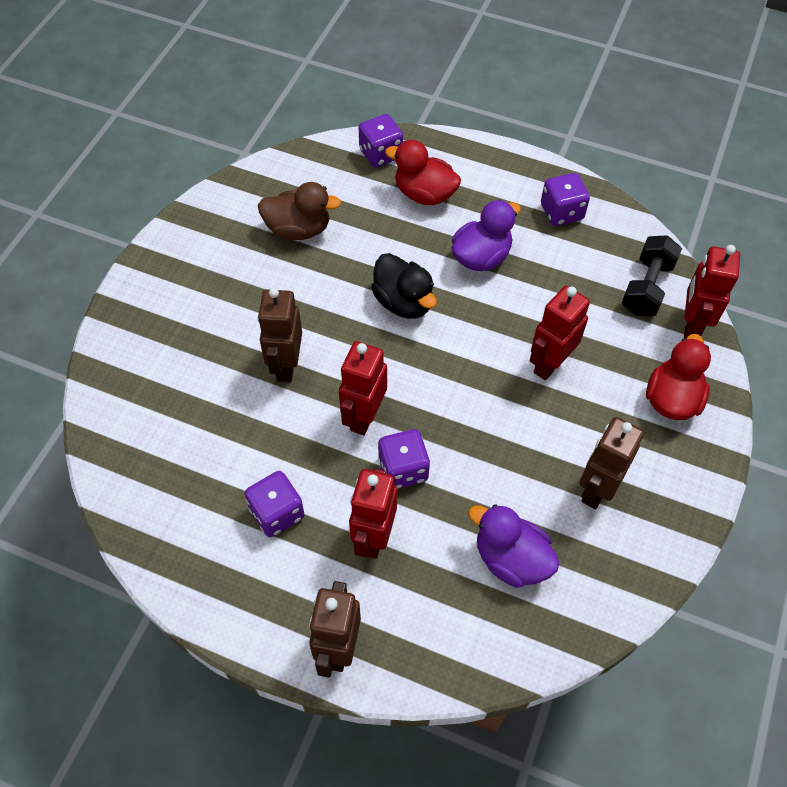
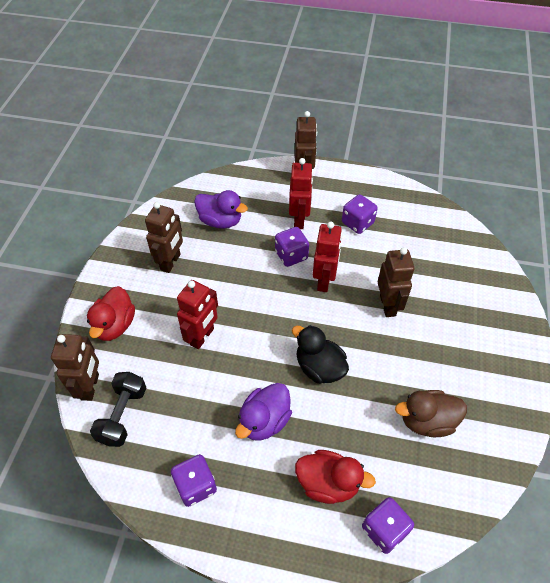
camera: 170 degrees right, 5 degrees down
(691, 325) = (90, 387): red robot -> brown robot

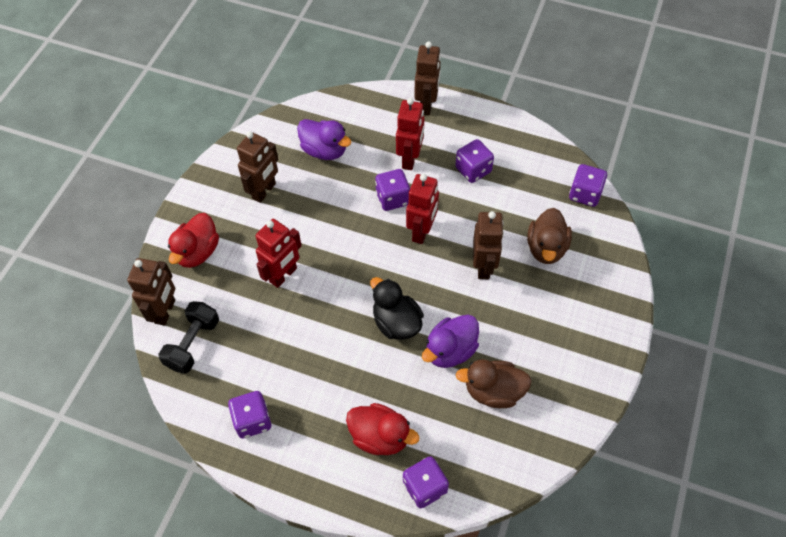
camera: 10 degrees right, 5 degrees up
(264, 421) = (330, 368): purple duck -> purple duck (450, 351)
(439, 282) = (546, 248): none -> brown duck
(460, 232) = (585, 194): none -> purple dice

